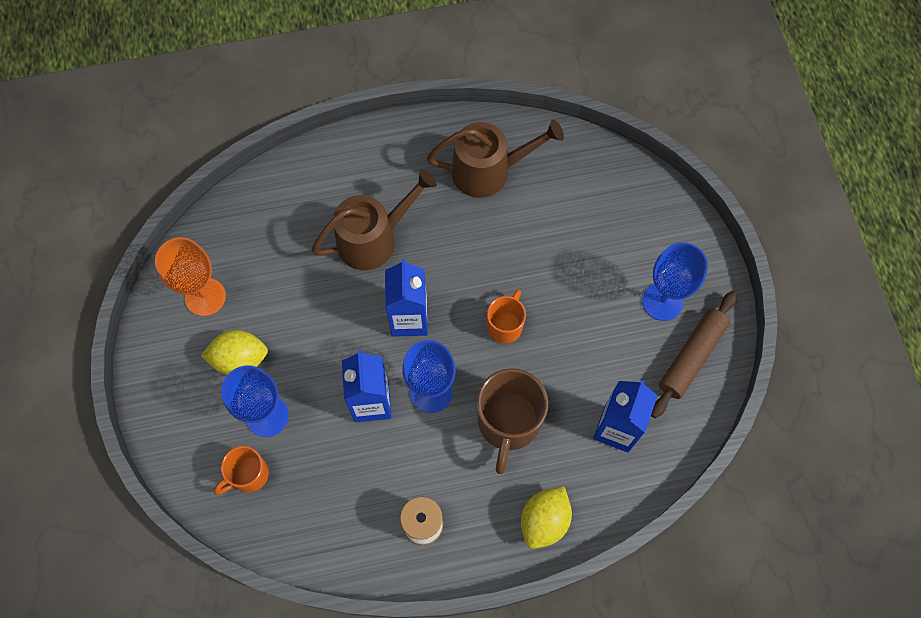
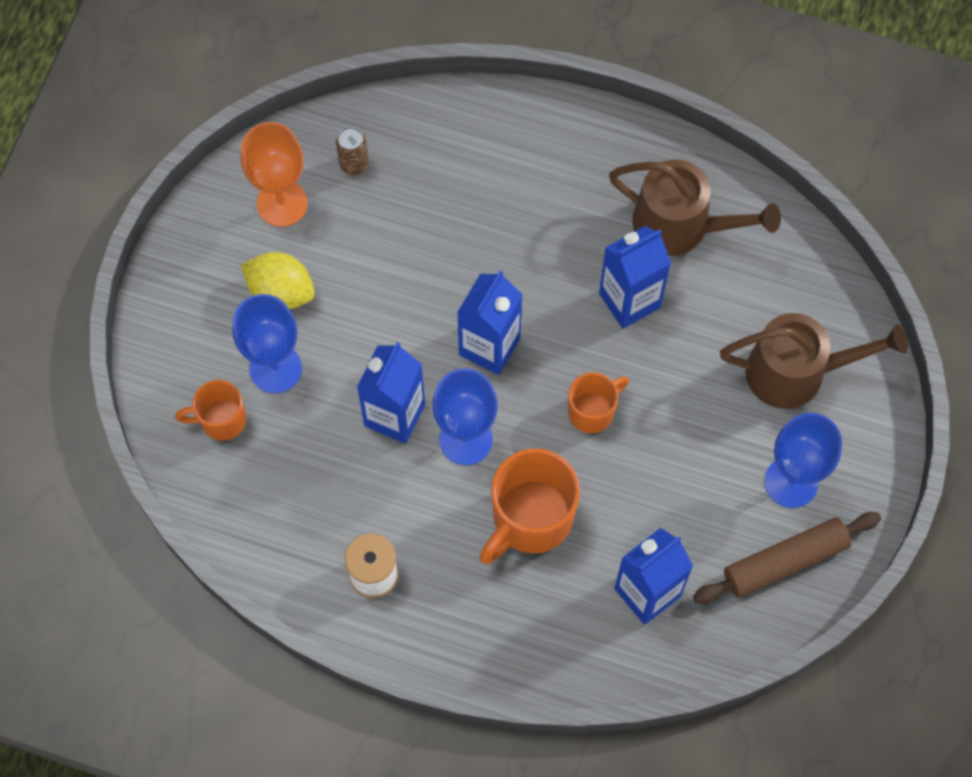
camera: 30 degrees right, 0 degrees up
(241, 243) = (354, 164): none -> brown can
(373, 239) = (502, 235): brown watering can -> brown watering can (795, 372)
(485, 238) = (629, 300): none -> blue carton
(508, 423) = (530, 519): brown mug -> orange mug
(544, 520) = (506, 644): yellow lemon -> none

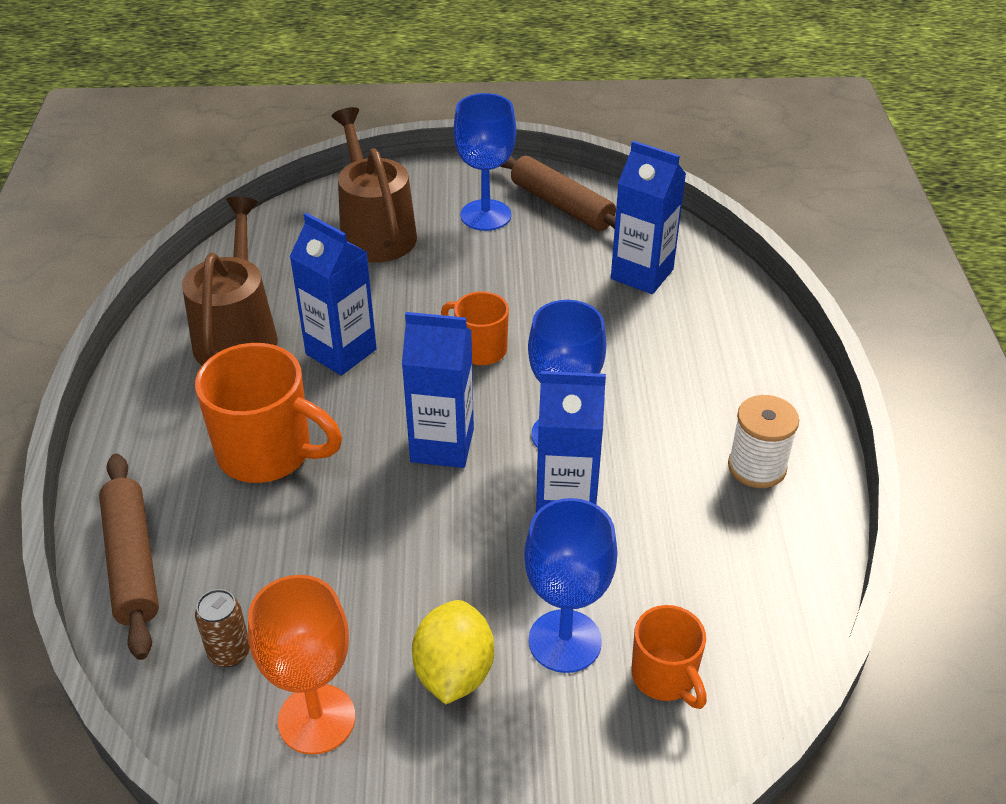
camera: 110 degrees left, 25 degrees down
(455, 118) = (133, 562): none -> brown rolling pin
(530, 519) = (620, 365): orange mug -> orange mug (268, 453)

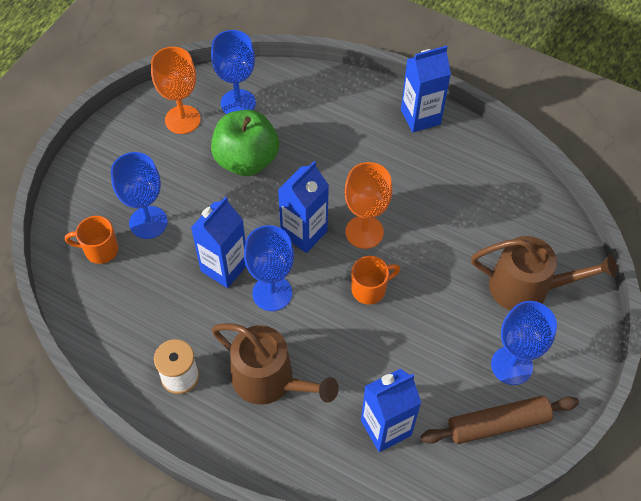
camera: 120 degrees right, 15 degrees up
(133, 562) = (314, 86): brown rolling pin -> none
(229, 652) = (238, 103): brown can -> blue goblet
(237, 335) = (458, 176): brown watering can -> brown watering can (269, 380)
(268, 453) = (350, 157): orange mug -> none
(341, 352) = (412, 219): blue carton -> blue carton (420, 117)
(352, 575) = (246, 160): none -> green apple
(395, 387) = (364, 232): none -> orange goblet
(454, 672) = (166, 174): yellow lemon -> none

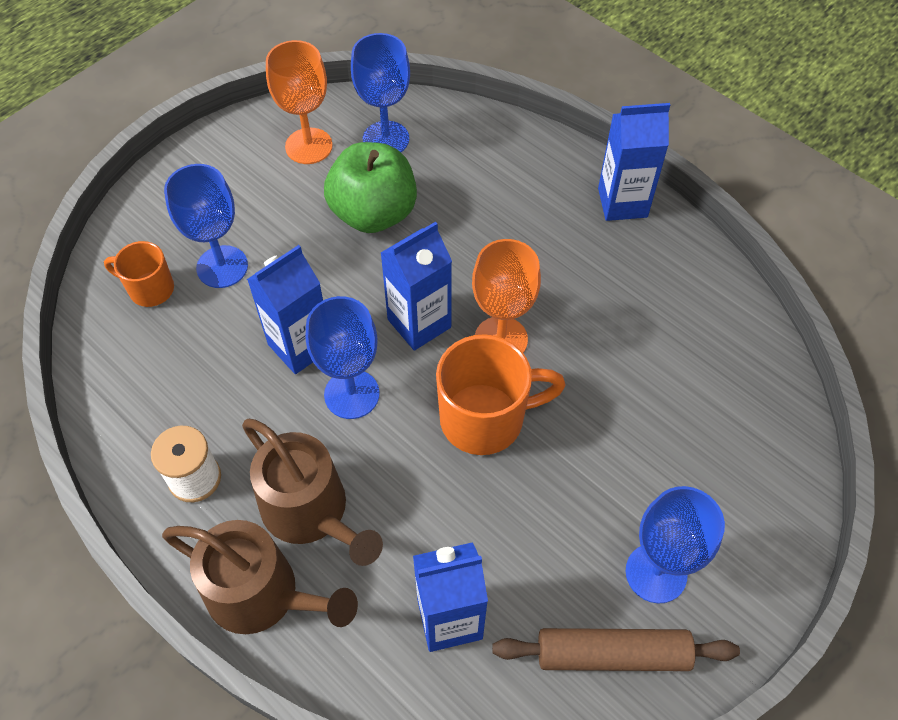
camera: 15 degrees right, 0 degrees up
(370, 289) = (485, 418): orange mug -> orange mug, size x1.72
(527, 287) = (708, 466): brown watering can -> brown watering can (262, 594)

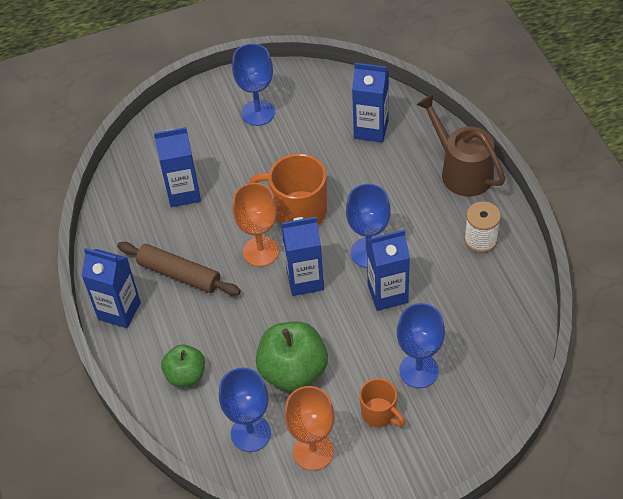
camera: 150 degrees left, 5 degrees down
(150, 289) = (475, 373): orange mug -> orange mug (379, 413)
(311, 511) = (420, 199): brown watering can -> none
(494, 166) = (186, 375): none -> green apple
(612, 653) = (301, 91): brown rolling pin -> brown rolling pin (179, 274)
(665, 382) = (183, 193): none -> blue carton

